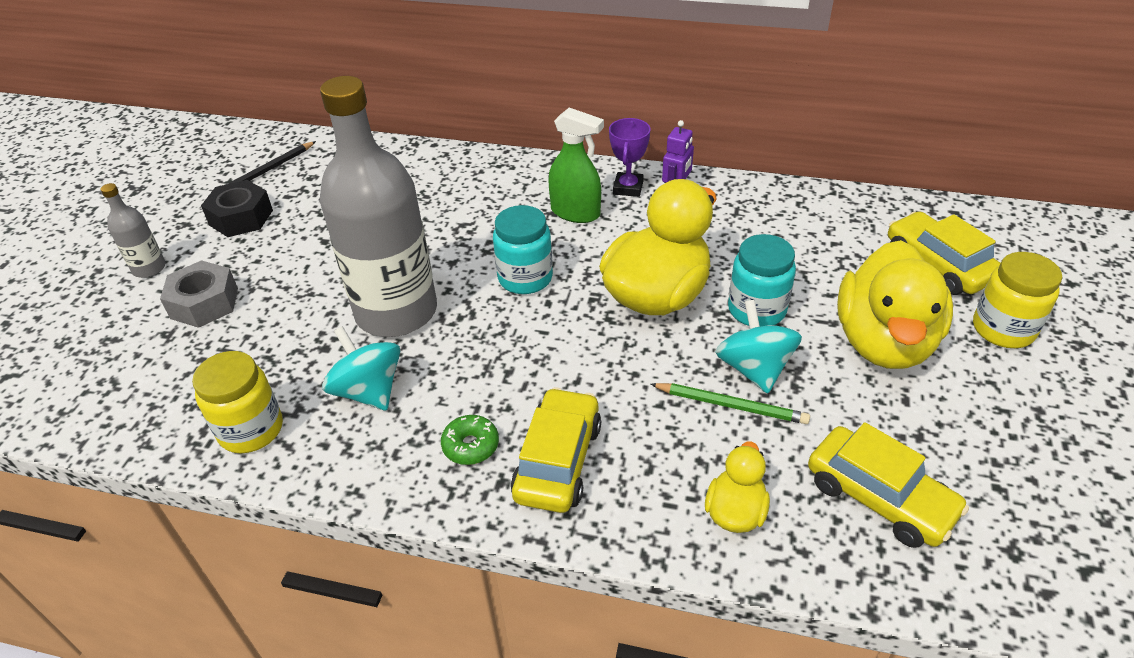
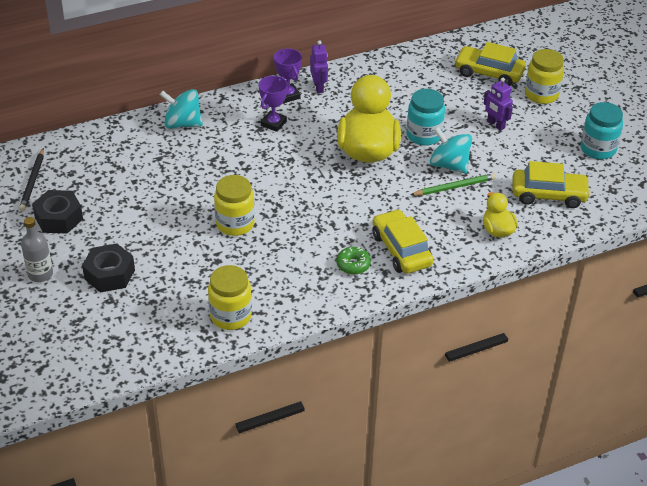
camera: 40 degrees left, 0 degrees up
(204, 303) = (109, 274): grey nut -> black nut
(368, 391) = (270, 268): turquoise spinning top -> turquoise spinning top (182, 123)
(396, 312) = (235, 224): grey bottle -> yellow jar
(525, 278) = (287, 173): turquoise jar -> turquoise jar (598, 149)
(576, 213) = (273, 123): green spray bottle -> purple trophy
(883, 342) = (495, 125): yellow duck -> purple robot

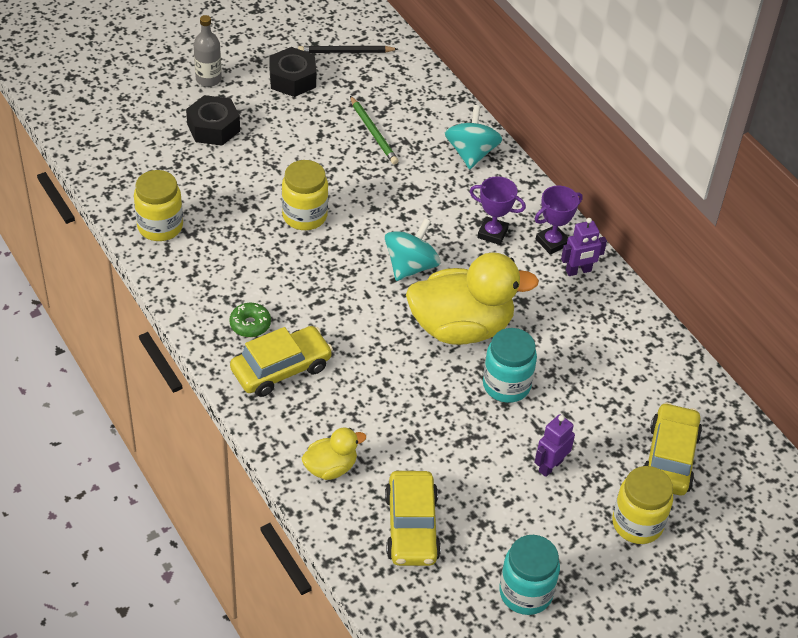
camera: 80 degrees right, 5 degrees up
(449, 165) = (451, 414): turquoise spinning top -> turquoise spinning top (411, 266)
(454, 187) = (408, 420): green pencil -> green pencil (373, 132)

